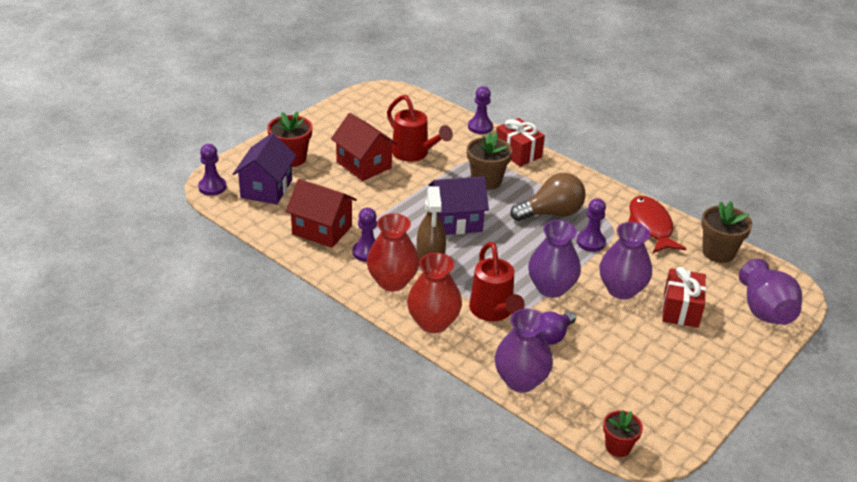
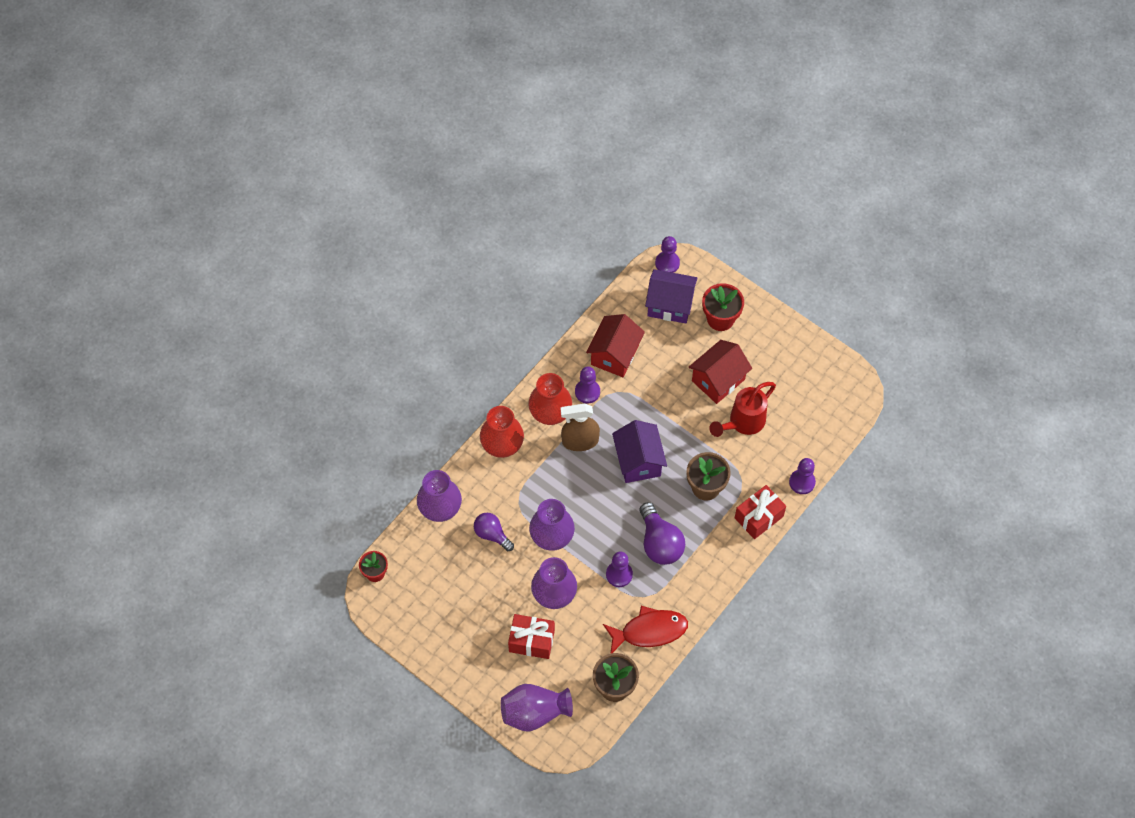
camera: 90 degrees right, 25 degrees up
(493, 312) = (517, 490): red watering can -> none
(551, 213) = (659, 543): brown light bulb -> purple light bulb

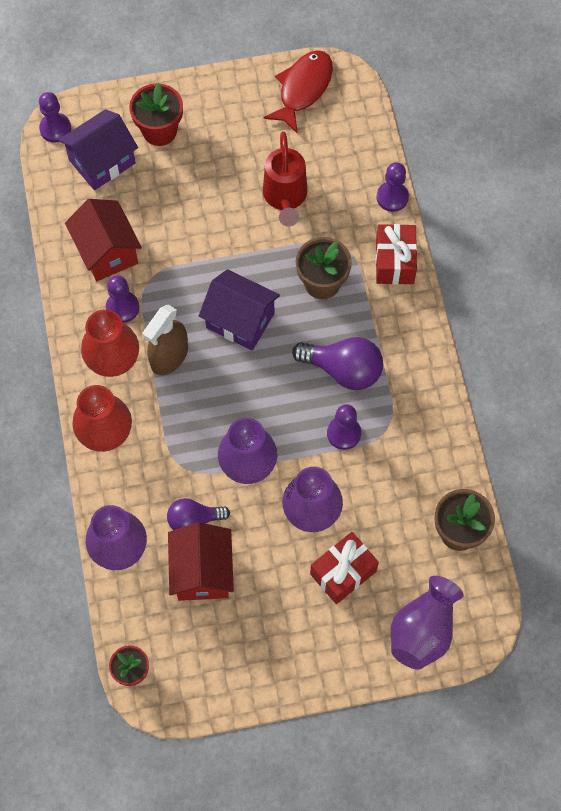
camera: 50 degrees left, 5 degrees up
(649, 631) = (427, 452): red fish -> red fish (303, 89)
(718, 380) = (221, 183): red house -> red house (202, 571)

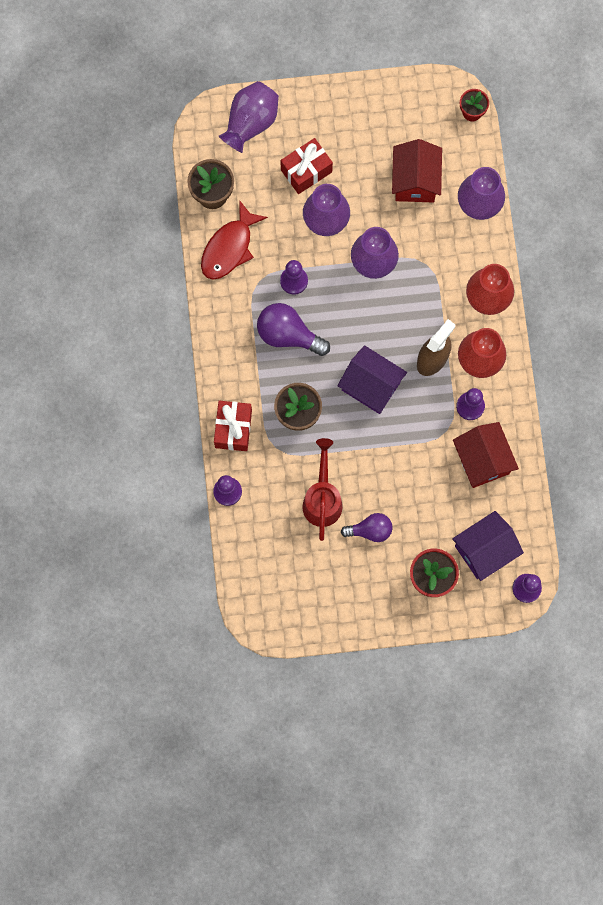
camera: 175 degrees left, 10 degrees up
(194, 520) = (419, 221): purple light bulb -> purple light bulb (370, 530)
(303, 89) = (296, 611): red fish -> red fish (229, 248)

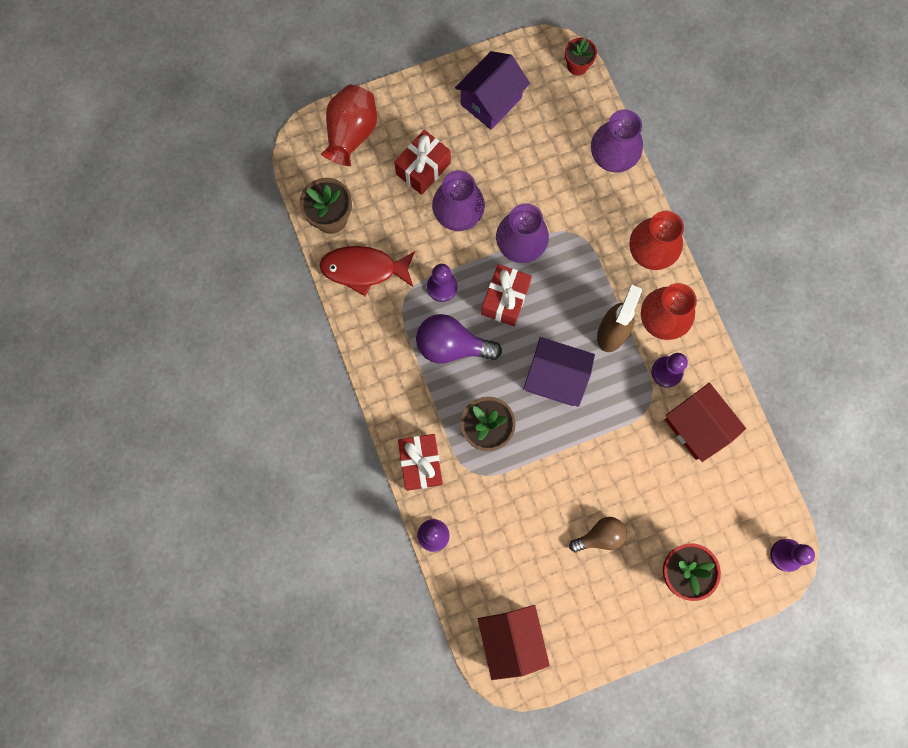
camera: 15 degrees left, 0 degrees up
(229, 248) = (364, 269): red fish -> red fish turned 75 degrees clockwise
(251, 123) = (351, 133): purple vase -> red vase
(322, 498) = (538, 515): red watering can -> none
(346, 306) = (505, 299): none -> red gift
(370, 530) = (600, 536): purple light bulb -> brown light bulb
(415, 181) = (539, 150): red house -> red house (511, 639)
(484, 550) = (729, 525): purple house -> purple house (491, 101)

